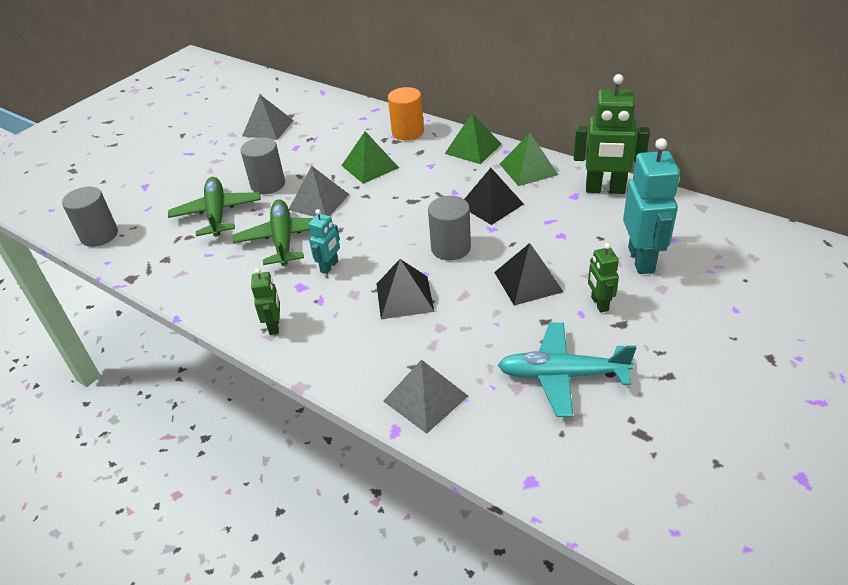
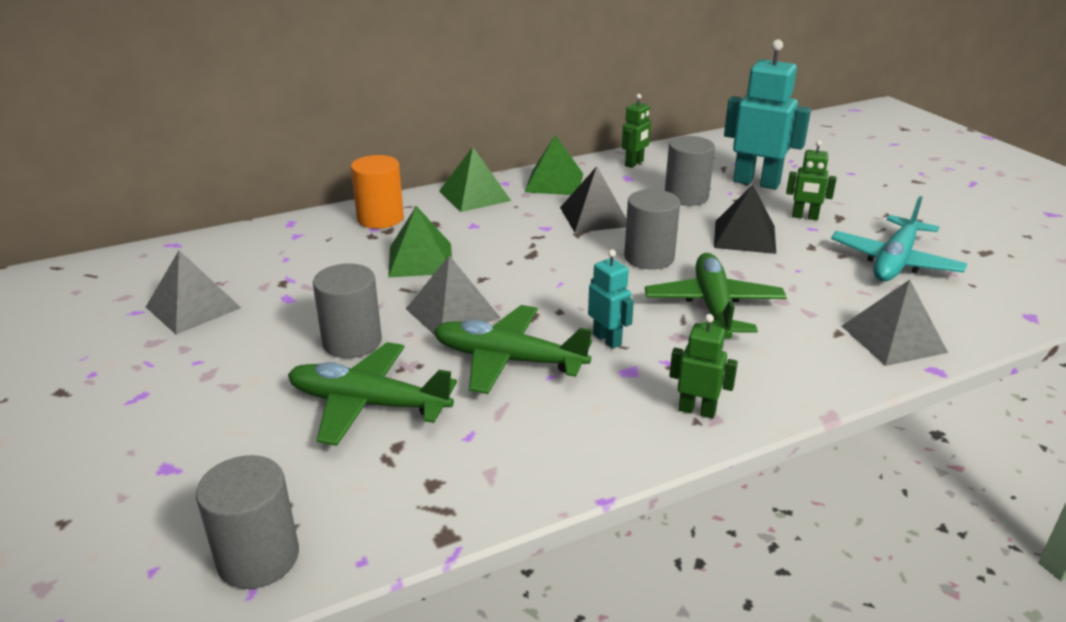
camera: 65 degrees left, 10 degrees down
(404, 297) = (713, 306): black pyramid -> green plane
(570, 233) = (686, 197): none -> grey cylinder
(605, 190) = (634, 163): green robot -> green robot, size x0.53

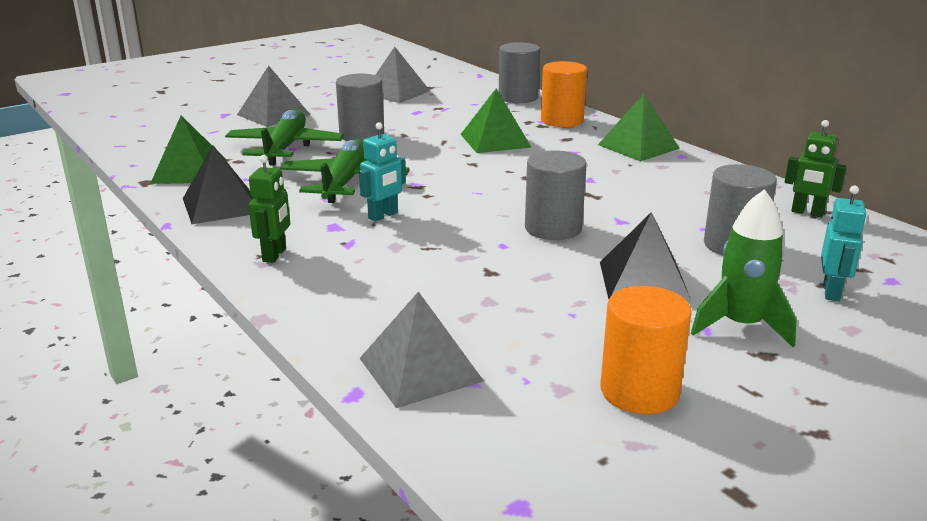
camera: 80 degrees right, 5 degrees down
(258, 558) = (144, 142): grey cylinder -> grey cylinder (518, 97)
(452, 313) = (411, 159): grey pyramid -> grey pyramid (273, 114)
(554, 182) = (704, 176): green pyramid -> green pyramid (189, 171)
(594, 217) = (633, 199): black pyramid -> black pyramid (221, 205)
(713, 306) = (460, 262): green plane -> none
(756, 182) = (832, 292): turquoise robot -> turquoise robot, size x0.53
(804, 217) = (741, 325): green robot -> green rocket
(894, 262) = (639, 391): turquoise plane -> orange cylinder

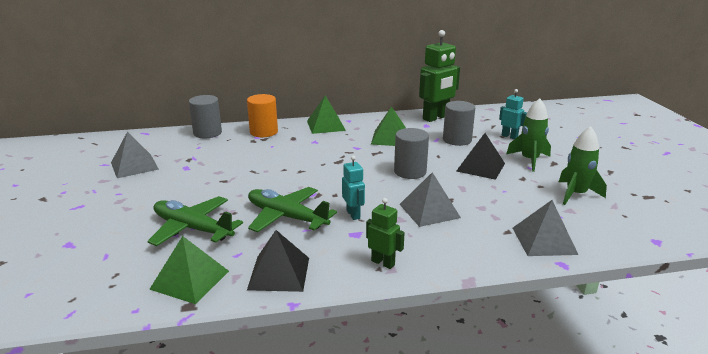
camera: 65 degrees left, 0 degrees up
(273, 114) = (106, 221): grey pyramid -> grey pyramid (429, 211)
(361, 135) = (205, 195): grey cylinder -> none
(495, 140) = (272, 156): green pyramid -> green pyramid (390, 138)
(639, 391) = (576, 194): orange cylinder -> green rocket
(807, 213) = (435, 118): green robot -> green robot, size x1.89

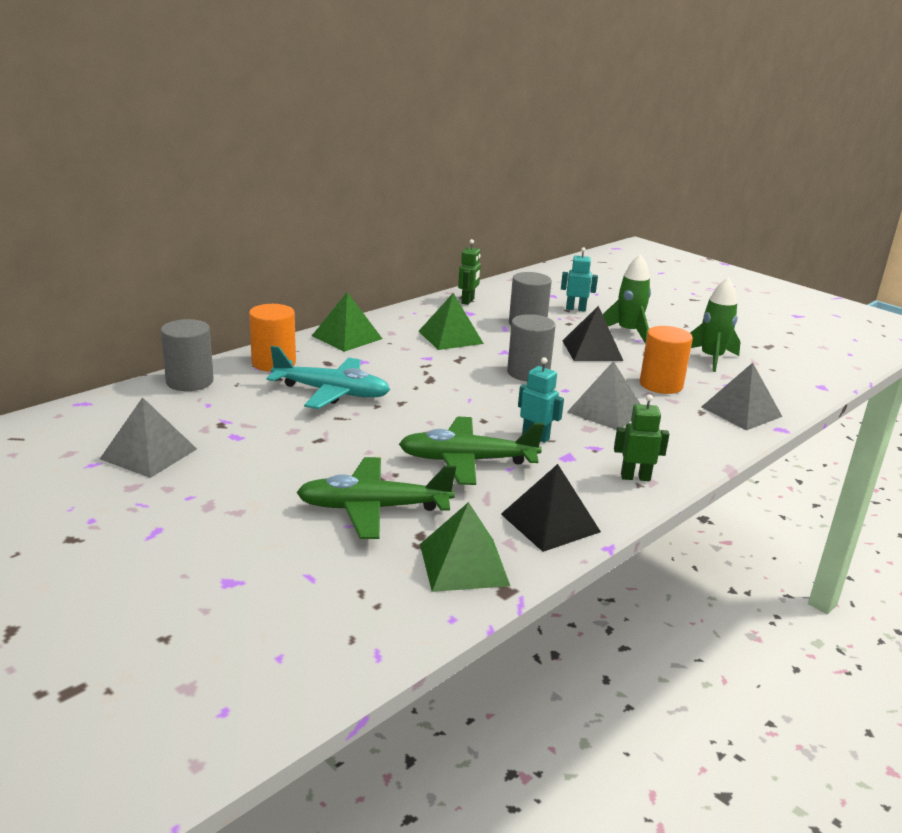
camera: 35 degrees left, 0 degrees up
(270, 156) = (332, 392): none -> turquoise plane
(435, 118) = (468, 301): green robot -> green robot, size x0.53
(501, 203) = (661, 384): none -> orange cylinder

